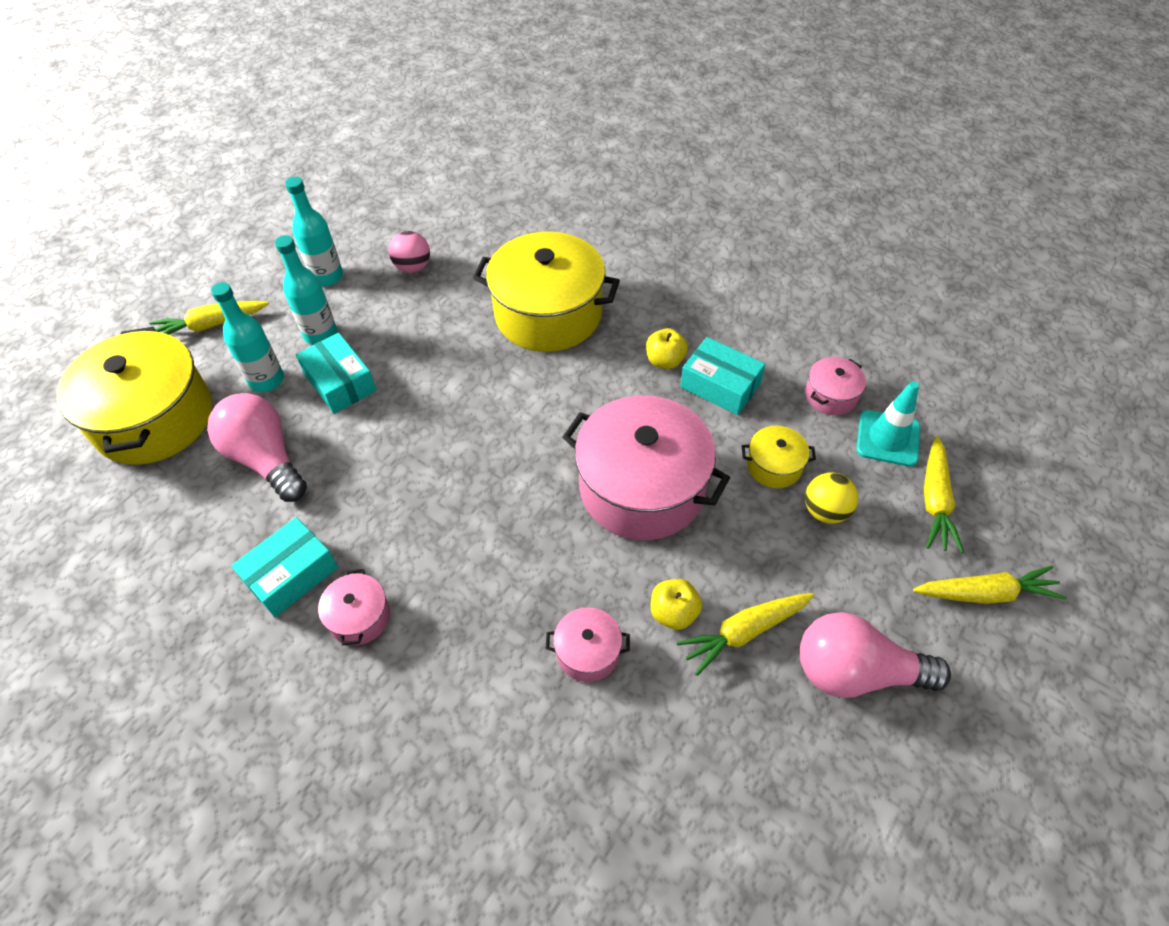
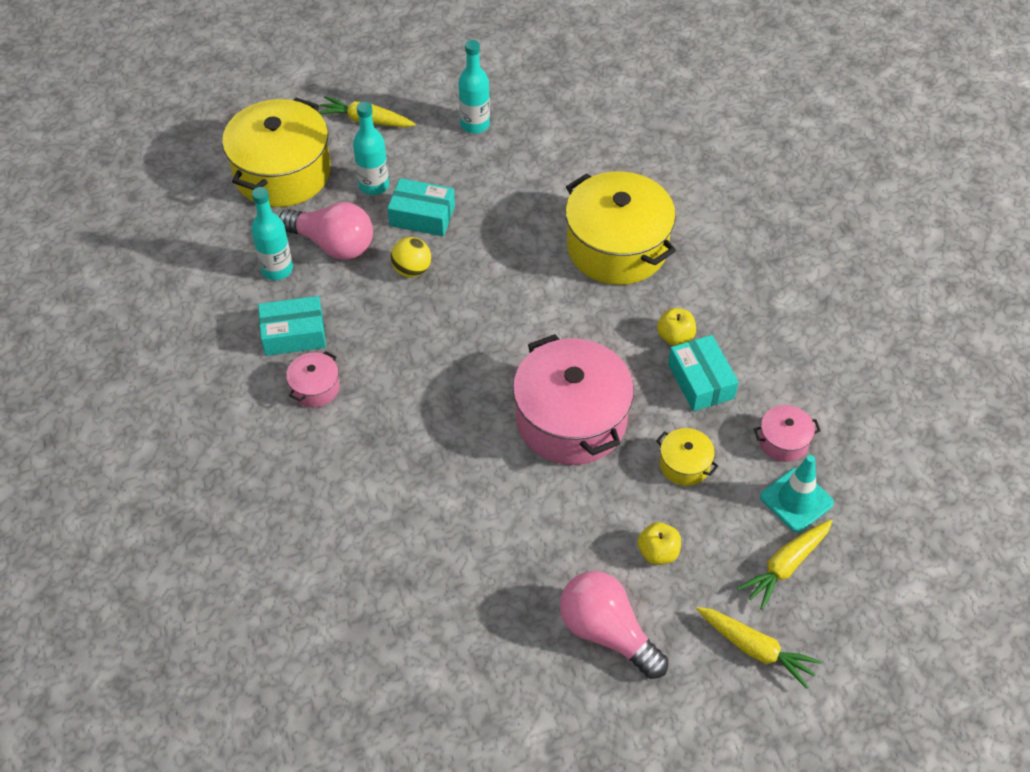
camera: 35 degrees right, 0 degrees up
(266, 459) = (333, 244): pink light bulb -> pink light bulb turned 120 degrees clockwise
(320, 334) = (436, 170): turquoise bottle -> turquoise bottle (277, 269)
(340, 382) = (422, 216): turquoise box -> turquoise box turned 75 degrees counterclockwise
(413, 267) = (544, 151): pink ball -> none
(588, 652) = (439, 502): pink pot -> none
(673, 613) = (517, 515): yellow apple -> yellow apple (658, 552)
(744, 632) = (554, 558): yellow carrot -> none
(825, 511) = (692, 519): yellow ball -> yellow ball (412, 270)

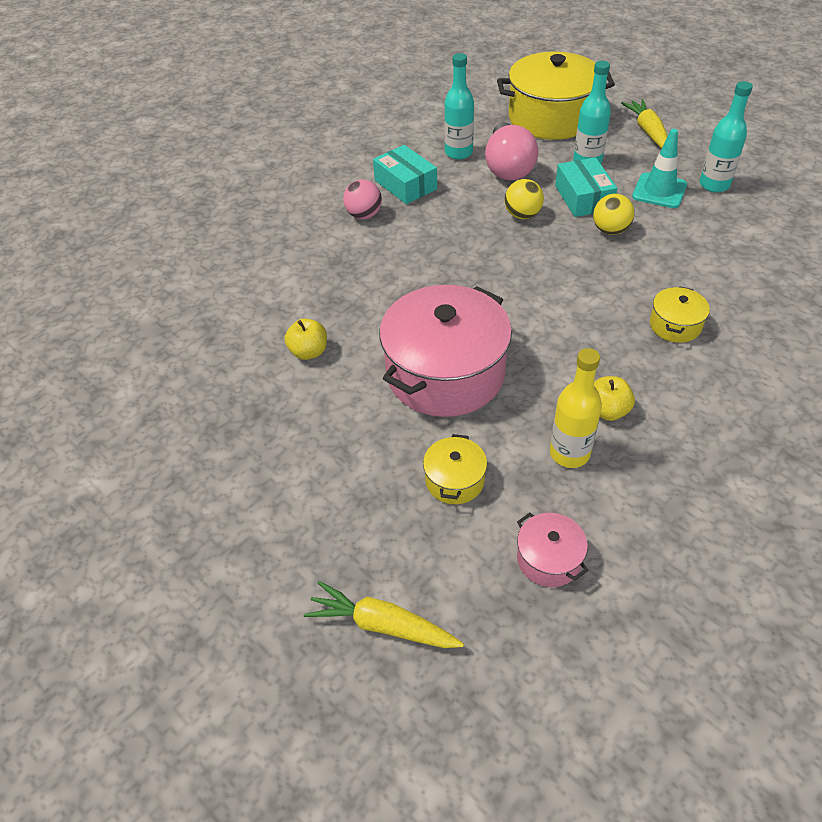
camera: 65 degrees right, 5 degrees down
(315, 388) = (364, 215): pink pot -> pink ball
(479, 222) = (610, 230): none -> yellow ball
(607, 632) = (222, 494): pink light bulb -> none
(617, 247) = (675, 325): yellow pot -> yellow pot, size x0.45
(658, 552) = (335, 499): yellow apple -> yellow apple (309, 352)
(700, 381) = (569, 453): turquoise box -> yellow bottle
(756, 649) = (260, 635): yellow carrot -> none
(796, 500) = (478, 602): turquoise traffic cone -> turquoise traffic cone (659, 191)

